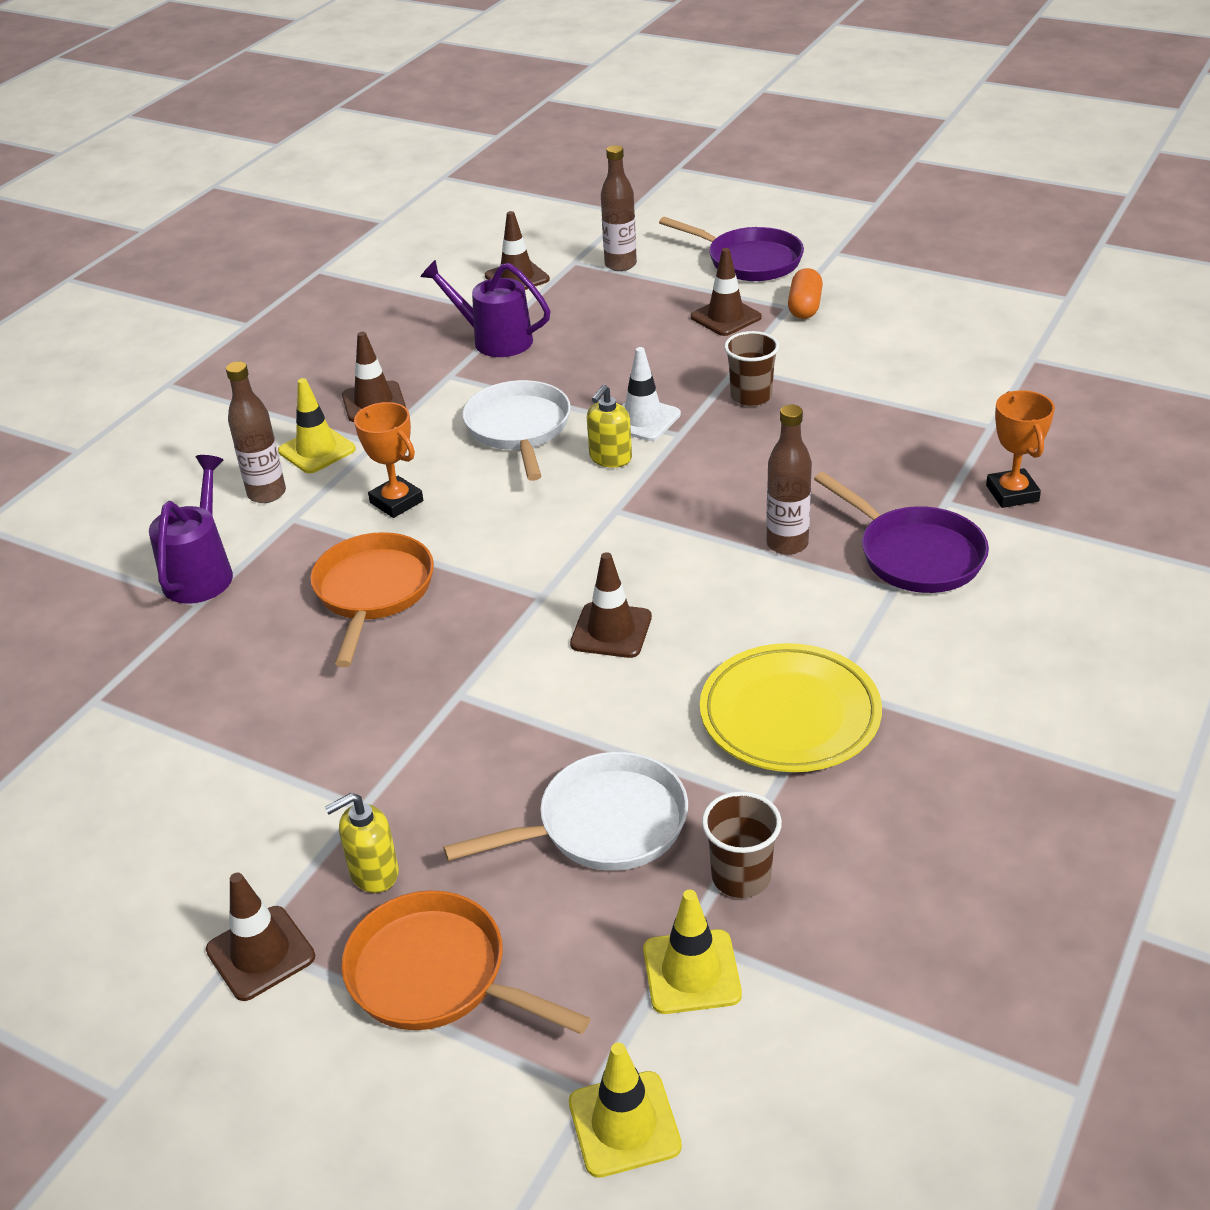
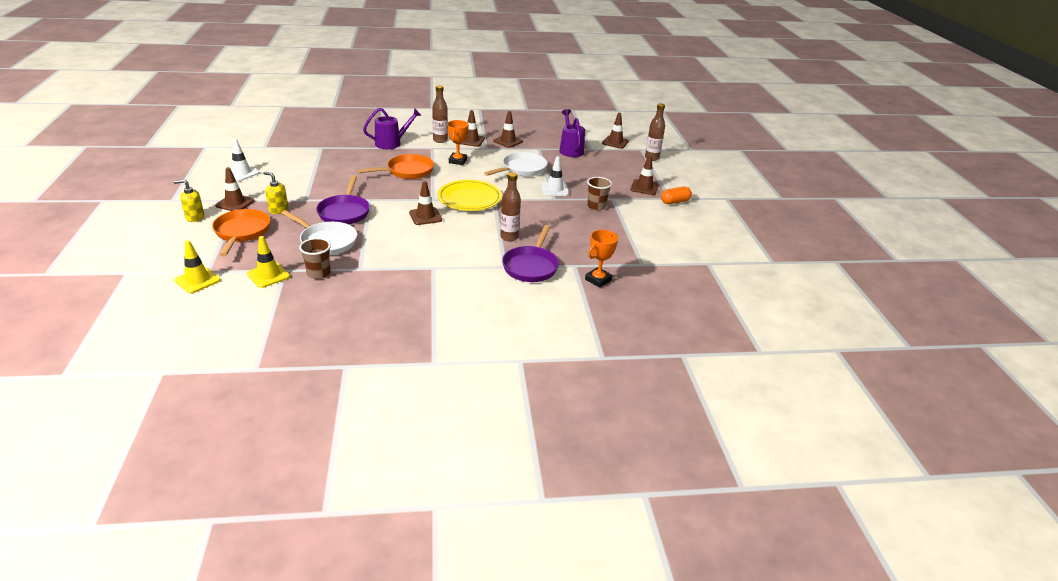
camera: 50 degrees right, 5 degrees down
(90, 899) = (241, 173): none -> white traffic cone
(317, 450) = (471, 140): yellow traffic cone -> brown traffic cone
(610, 458) = (523, 190): yellow soap dispenser -> yellow soap dispenser (195, 217)
(749, 261) = (692, 182): purple pan -> purple pan (344, 212)
(790, 715) = (410, 262): yellow plate -> yellow plate (469, 199)

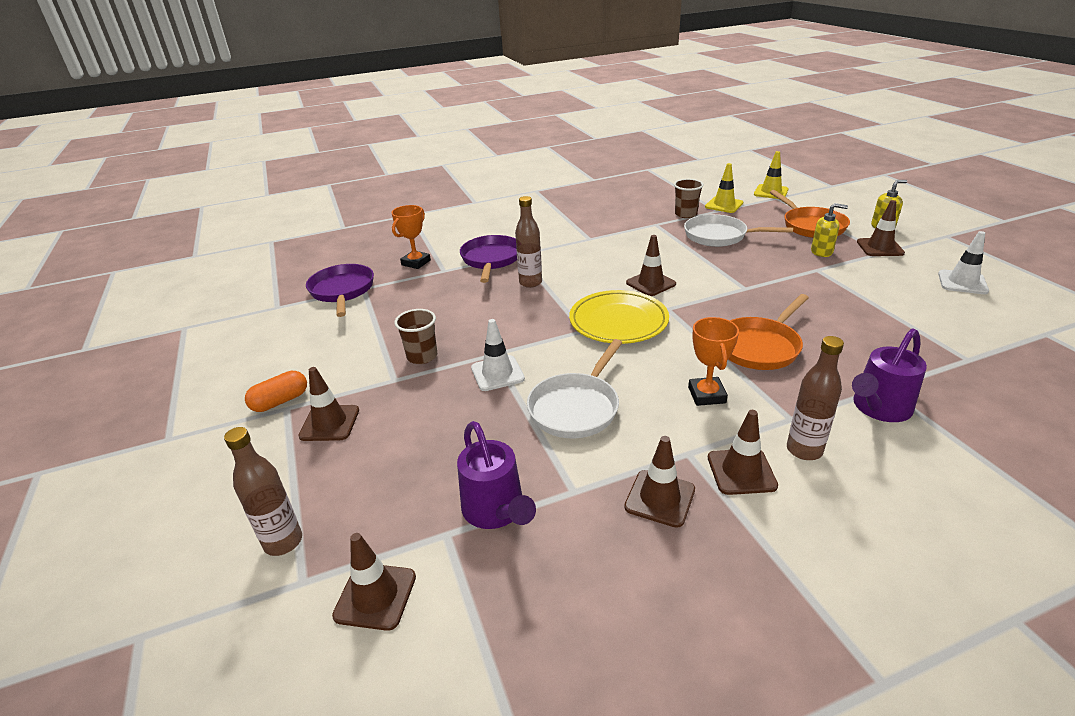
camera: 170 degrees right, 0 degrees up
(344, 212) = (749, 266): purple pan -> purple pan (342, 291)

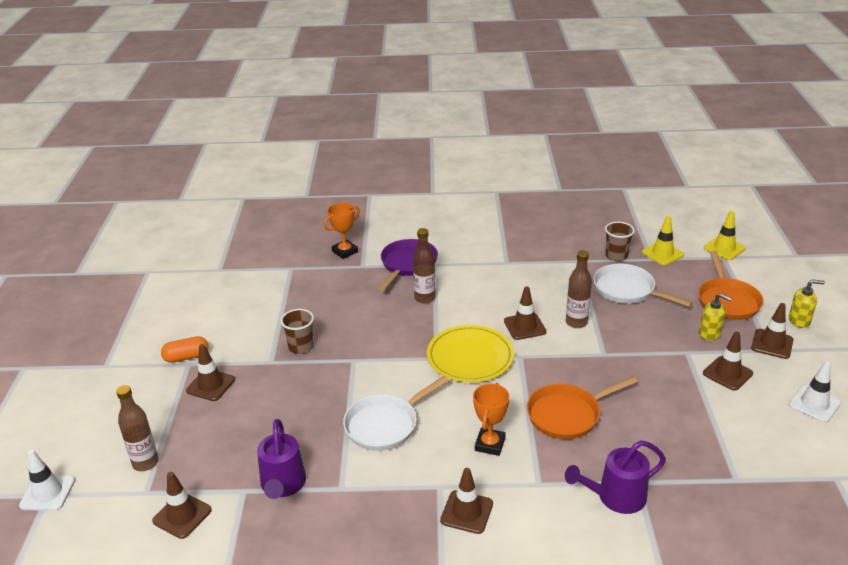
camera: 20 degrees right, 0 degrees up
(342, 291) = (274, 267): purple pan -> none
(497, 373) = (346, 378): white traffic cone -> white traffic cone (47, 493)
(660, 498) = (395, 512): brown traffic cone -> brown traffic cone (727, 373)
(804, 450) = (526, 511): brown bottle -> brown bottle (576, 322)

